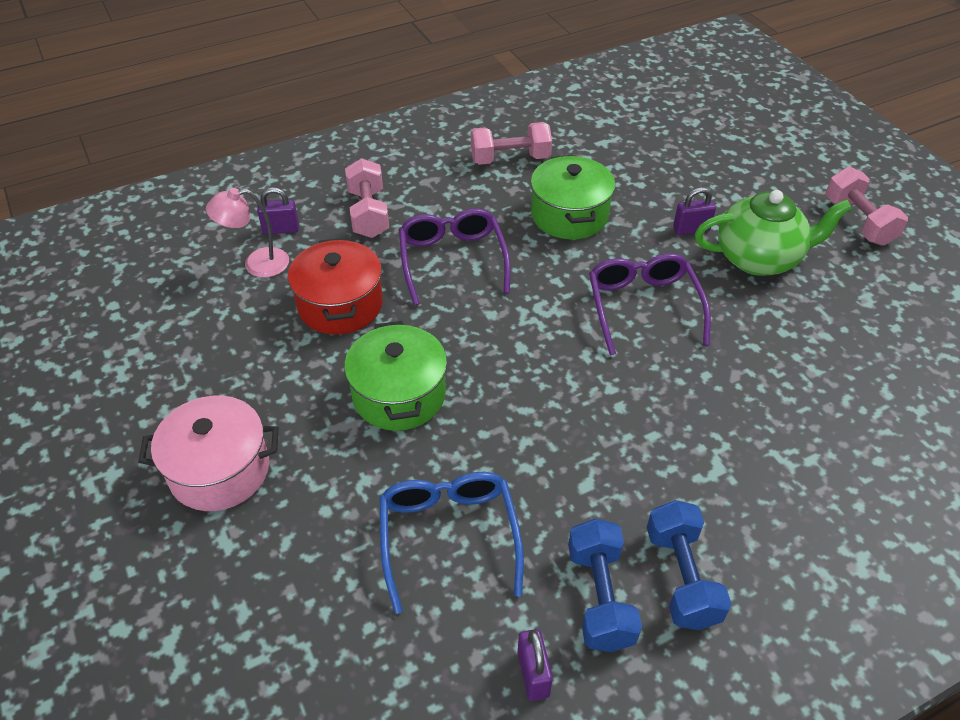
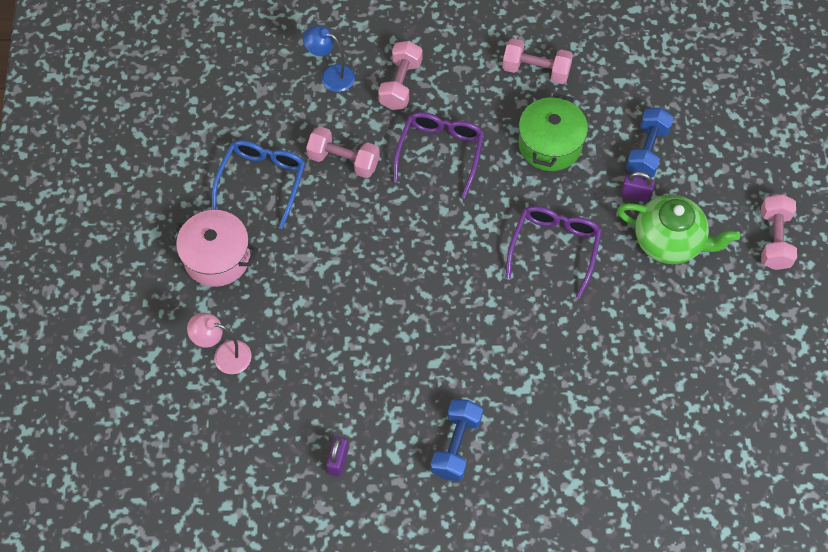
camera: 25 degrees right, 15 degrees up
(257, 264) = (301, 101): pink lamp -> pink lamp (224, 355)
(281, 229) = (331, 75): purple padlock -> blue lamp
(340, 305) = (343, 161): red pot -> pink dumbbell
(399, 395) = (349, 249): green pot -> none
(449, 537) = (332, 360): blue glasses -> blue glasses (262, 182)
(599, 597) = (400, 435): blue dumbbell -> blue dumbbell (646, 151)

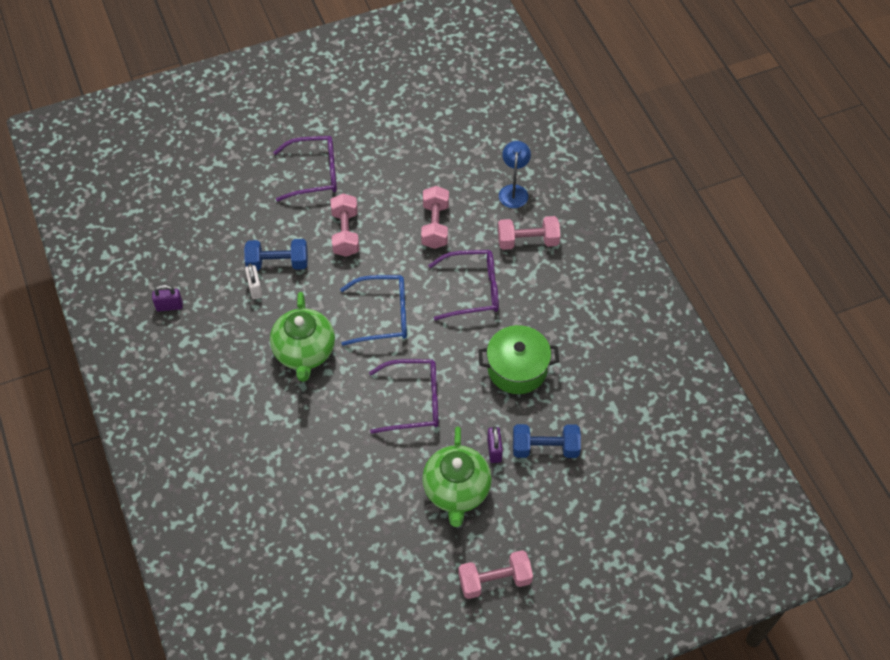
camera: 70 degrees right, 5 degrees down
(217, 258) = (314, 174): pink pot -> purple glasses
(224, 355) = (233, 206): pink lamp -> none
(262, 182) = (392, 179): blue glasses -> blue glasses (383, 315)
(351, 362) = (255, 288): none -> white padlock
(456, 334) = (304, 352): none -> green teapot
(456, 445) = (206, 381): blue dumbbell -> blue dumbbell (278, 263)
(536, 70) = (591, 336): pink dumbbell -> pink dumbbell (345, 233)

